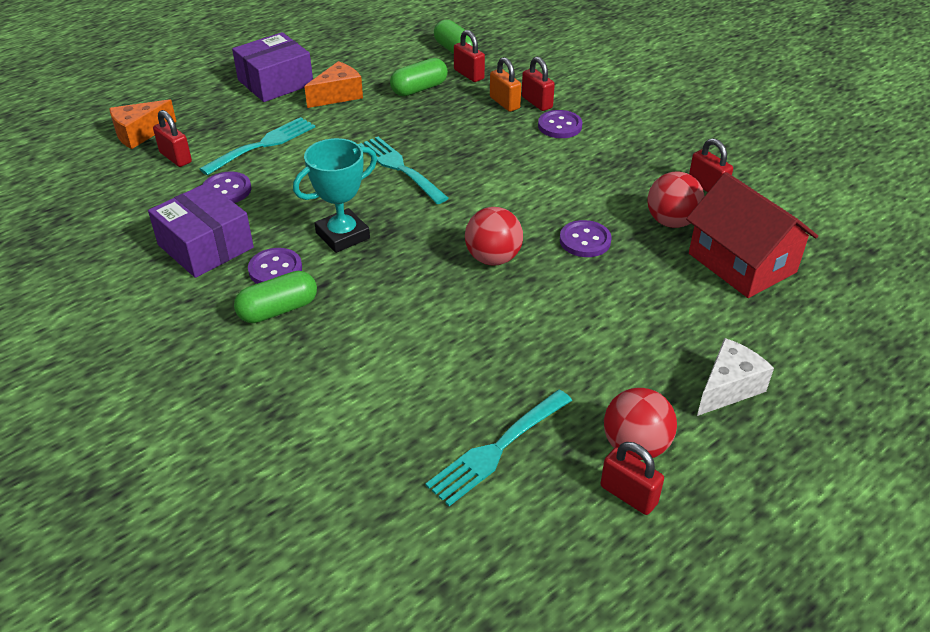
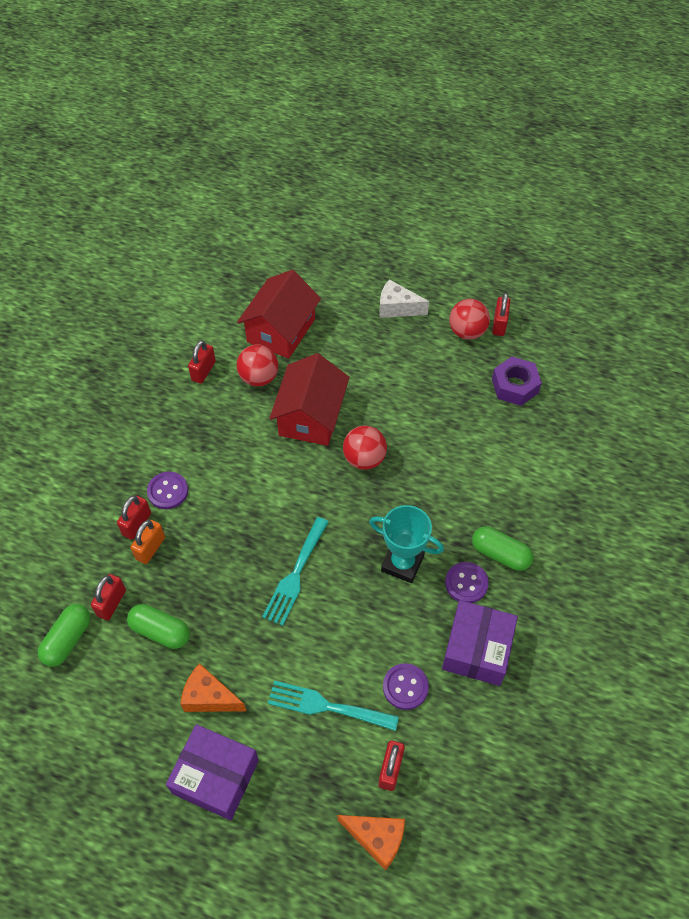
camera: 120 degrees left, 15 degrees up
(497, 449) = (515, 386): turquoise fork -> purple nut
(585, 240) = (311, 416): purple button -> red house

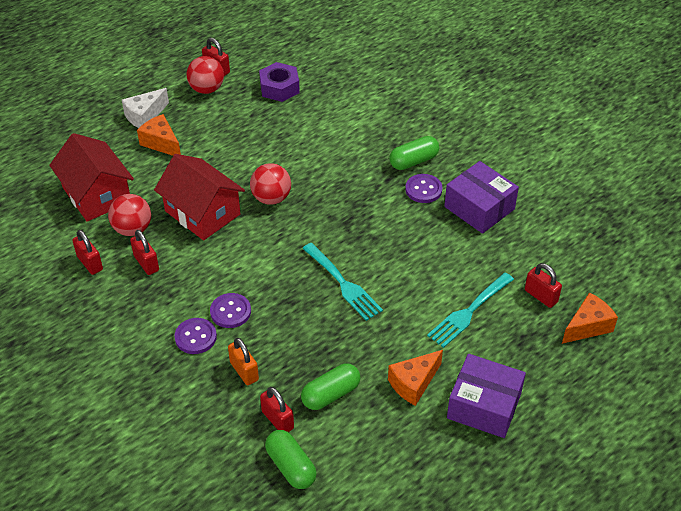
camera: 60 degrees left, 10 degrees down
(137, 524) = (211, 372): red padlock -> red padlock (146, 263)
(216, 776) = (484, 405): purple box -> purple box turned 60 degrees clockwise
(373, 339) = (161, 143): none -> orange cheese
(402, 563) = (381, 217): turquoise trophy -> none
(405, 687) = (482, 260): purple button -> purple button (230, 312)

